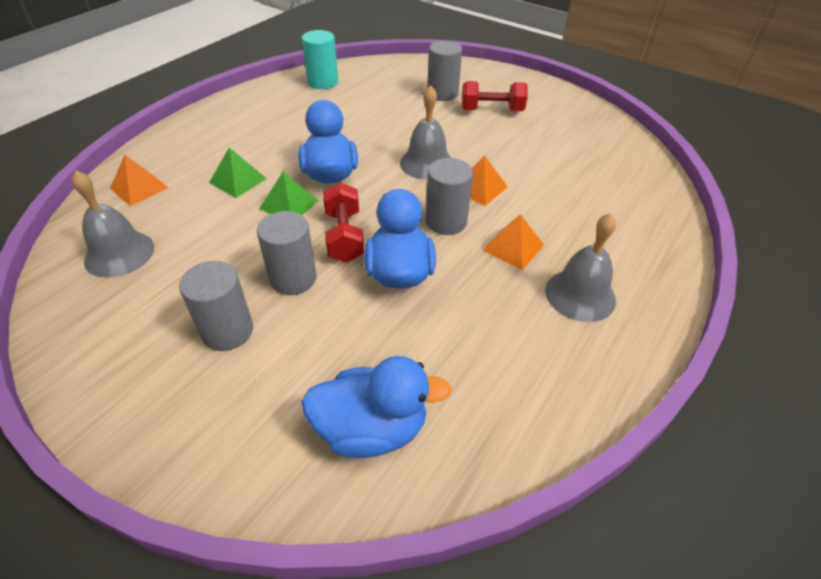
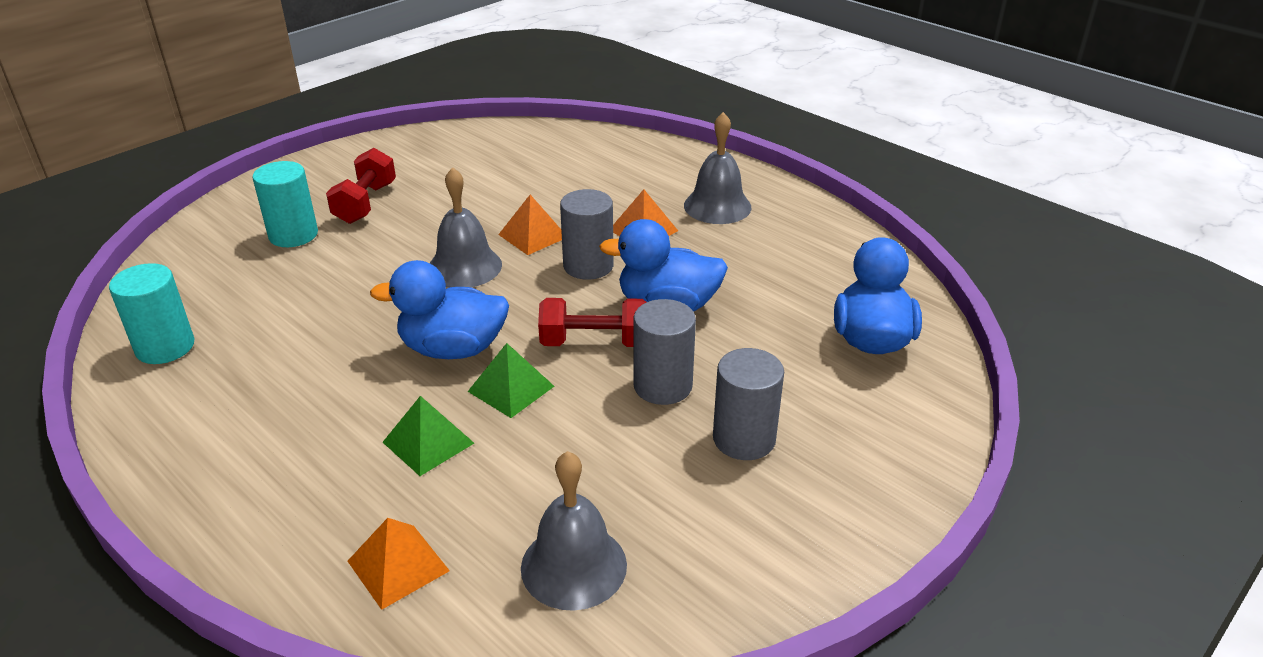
camera: 80 degrees left, 10 degrees down
(442, 93) = (293, 235): grey cylinder -> turquoise cylinder

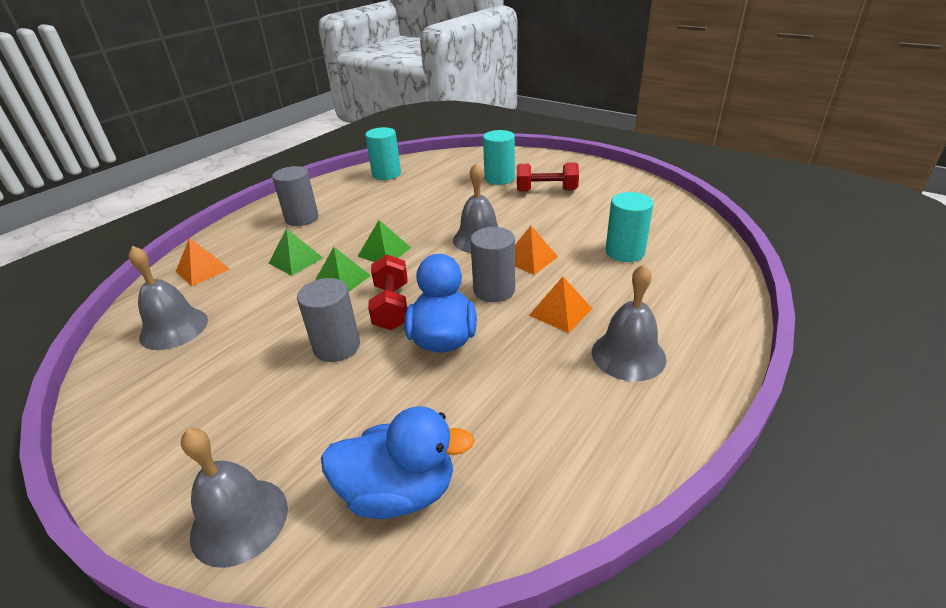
camera: 85 degrees right, 0 degrees up
(453, 349) = (384, 252): blue duck -> green pyramid
(549, 178) = (625, 252): none -> turquoise cylinder
(744, 439) = (265, 397): grey cylinder -> grey cylinder (302, 218)
(909, 436) = (239, 520): none -> grey bell

